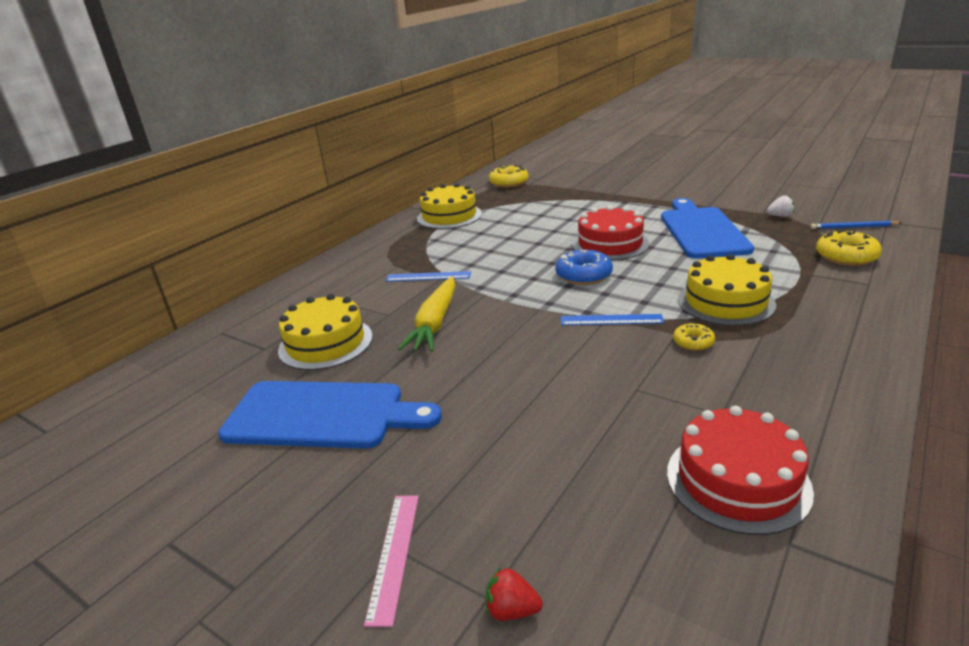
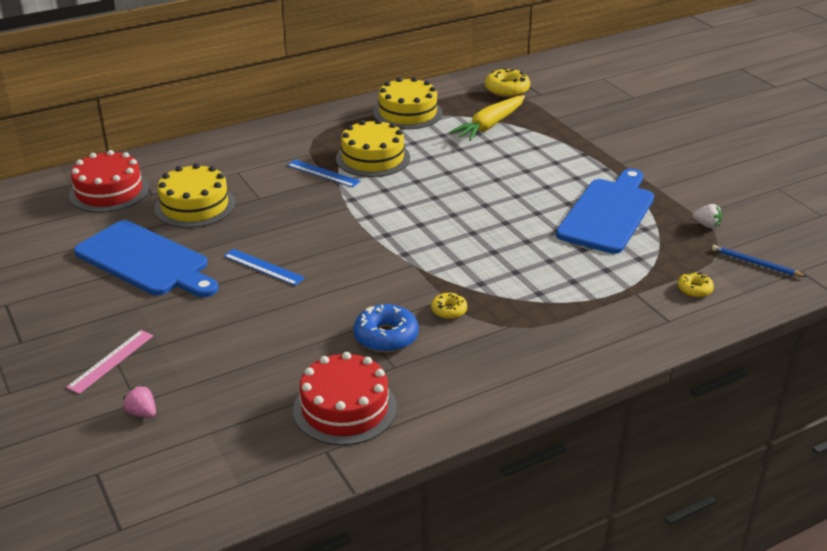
camera: 25 degrees right, 5 degrees up
(435, 323) = (284, 219): yellow carrot -> yellow carrot (490, 125)
(512, 610) = (142, 413): red strawberry -> pink strawberry
(583, 275) = (444, 219): blue donut -> blue donut (386, 336)
(610, 244) = (507, 196): red cake -> red cake (109, 191)
(611, 320) = (413, 268): blue ruler -> blue ruler (263, 267)
(725, 302) = (523, 288): yellow cake -> yellow cake (373, 158)
(846, 256) = (694, 289): yellow donut -> yellow donut, size x0.58

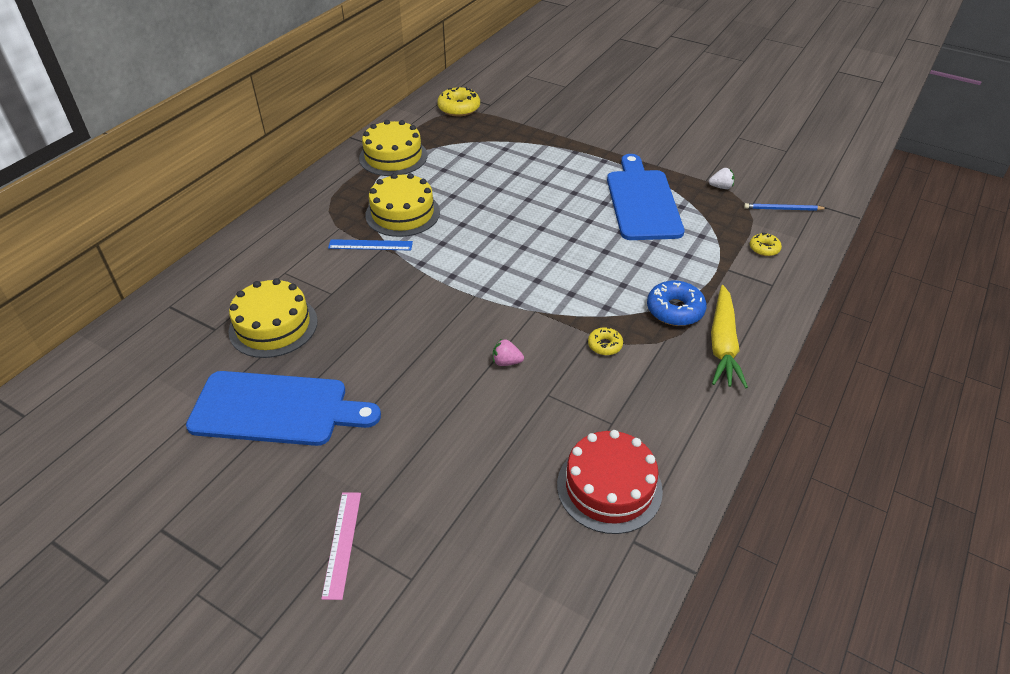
camera: 30 degrees left, 10 degrees up
(109, 191) = (164, 343): red cake -> none
(142, 413) = (428, 589): pink strawberry -> pink strawberry (506, 362)
(263, 267) = (402, 368): blue ruler -> none
(386, 336) = (577, 395): blue donut -> blue donut (675, 310)
(490, 125) = (475, 147): yellow carrot -> yellow carrot (722, 344)

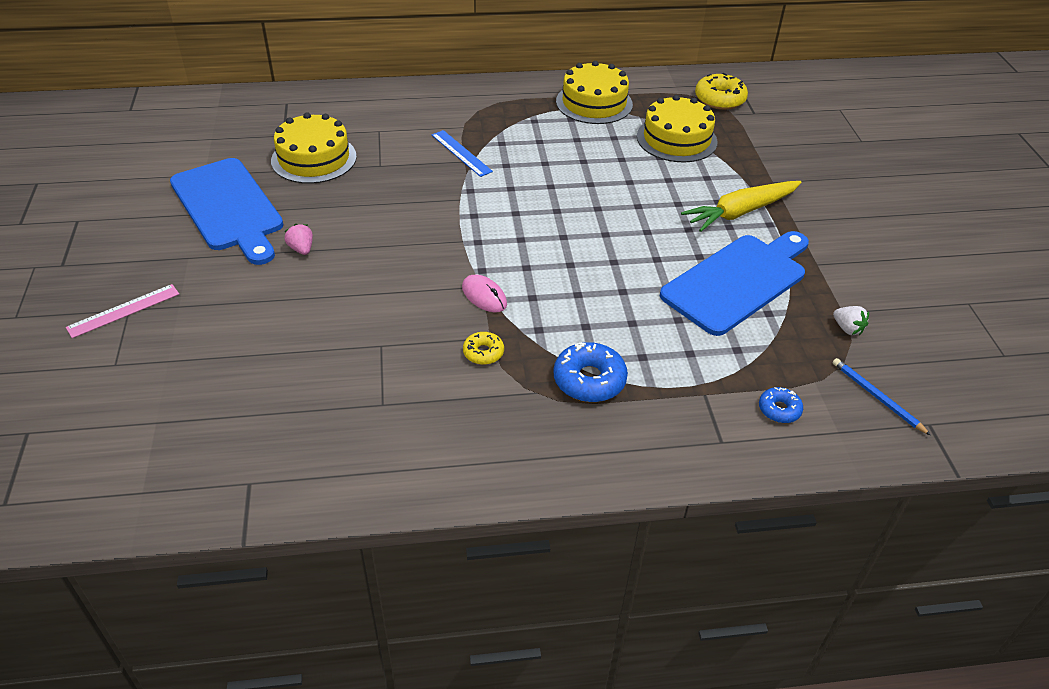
camera: 50 degrees right, 0 degrees up
(402, 213) = (523, 147): yellow cake -> yellow cake (676, 139)
(506, 362) = (397, 300): pink strawberry -> pink strawberry (301, 249)
(546, 315) = (484, 296): none -> pink mouse
(609, 487) = (301, 438): red cake -> none
(722, 344) = (575, 439): yellow carrot -> yellow carrot (740, 212)
(764, 248) = (779, 410): yellow donut -> blue donut

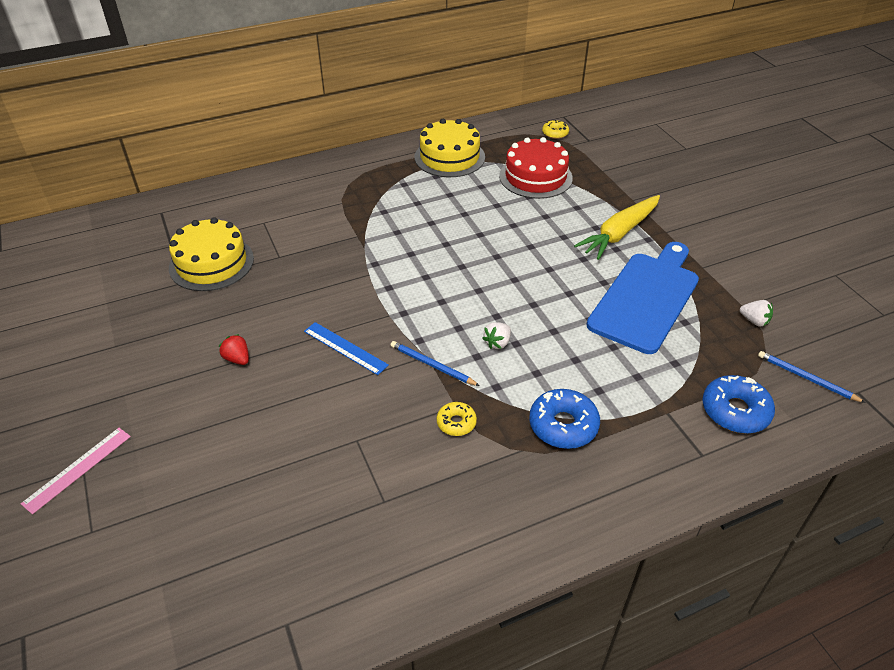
camera: 15 degrees left, 0 degrees up
(229, 208) = (146, 332): blue cutting board -> none
(301, 249) = (237, 359): pink strawberry -> red strawberry
(461, 153) = (350, 228): blue ruler -> blue ruler (345, 348)
(484, 296) = (432, 365): pink mouse -> blue pencil
(559, 290) = (497, 343): none -> white strawberry
(676, 139) = (535, 177): yellow cake -> red cake
(719, 99) = (555, 133): yellow donut -> yellow donut, size x0.58
(779, 410) = (735, 411): blue donut -> blue donut, size x1.74

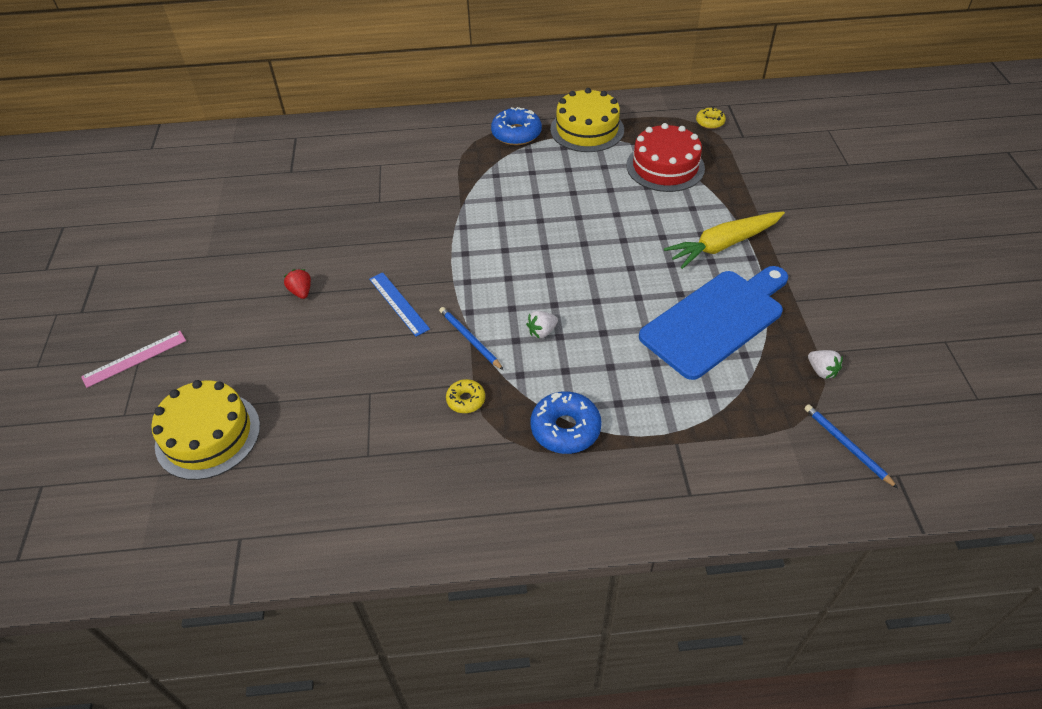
camera: 20 degrees right, 5 degrees up
(211, 263) = (318, 195): yellow cake -> yellow cake (208, 435)
(735, 411) = (748, 460): blue donut -> blue donut (516, 133)

